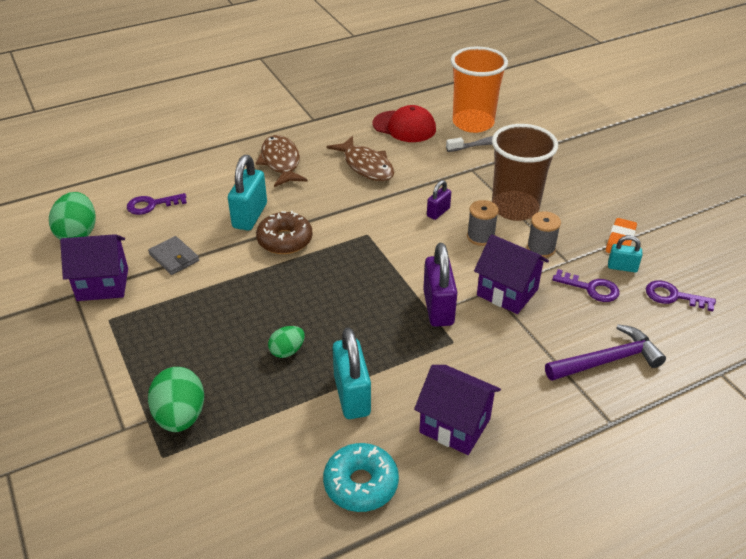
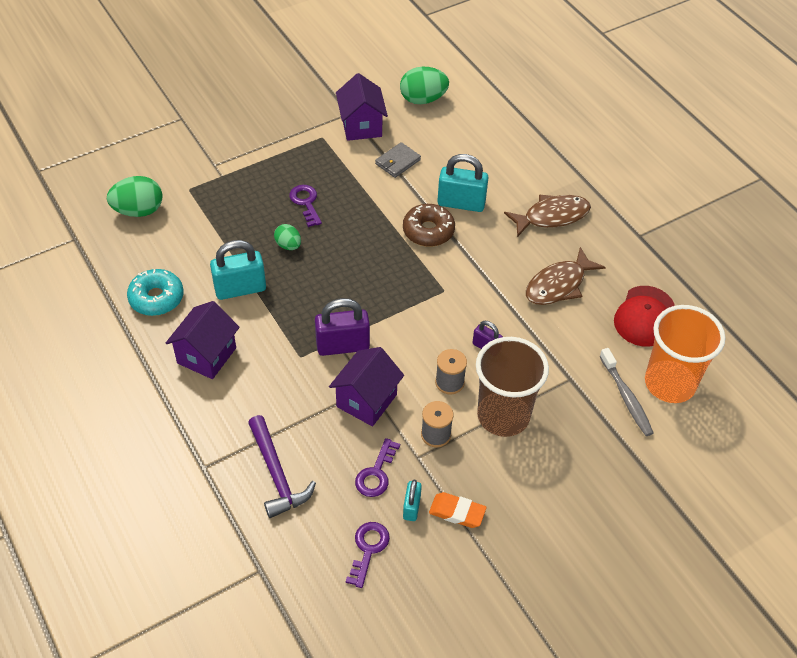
camera: 85 degrees right, 10 degrees up
(151, 205) = (468, 136): purple key -> purple key (306, 203)
(180, 416) = (224, 192): green egg -> green egg (139, 211)

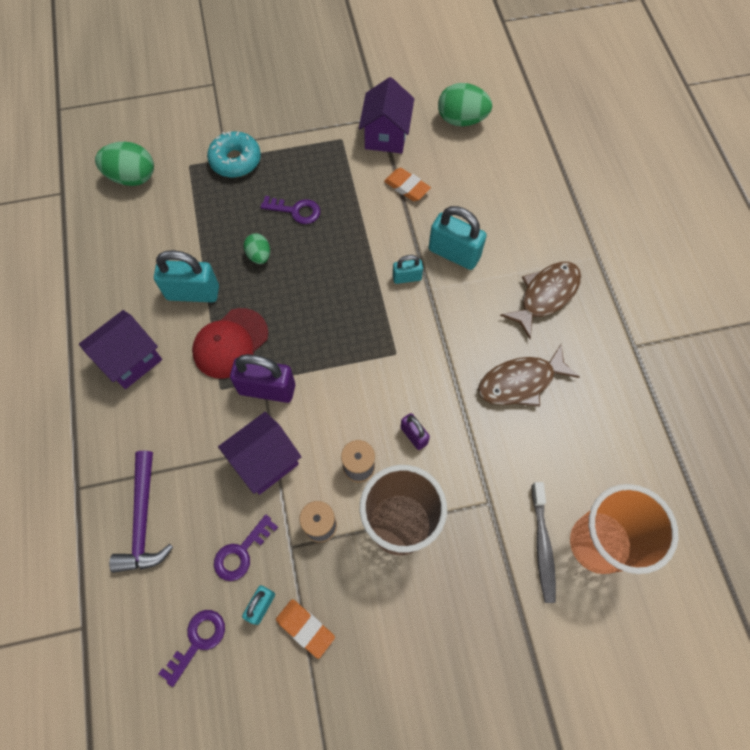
camera: 20 degrees right, 15 degrees up
(156, 298) = (110, 280): turquoise donut -> turquoise donut (235, 160)
(306, 203) = (296, 211): purple key -> purple key turned 105 degrees clockwise
(397, 162) = (407, 187): grey wallet -> orange eraser
(428, 231) = (407, 277): brown donut -> turquoise padlock
(552, 216) = (545, 296): brown fish -> brown fish turned 45 degrees counterclockwise
(644, 316) = (601, 449): red cap -> red cap (230, 343)

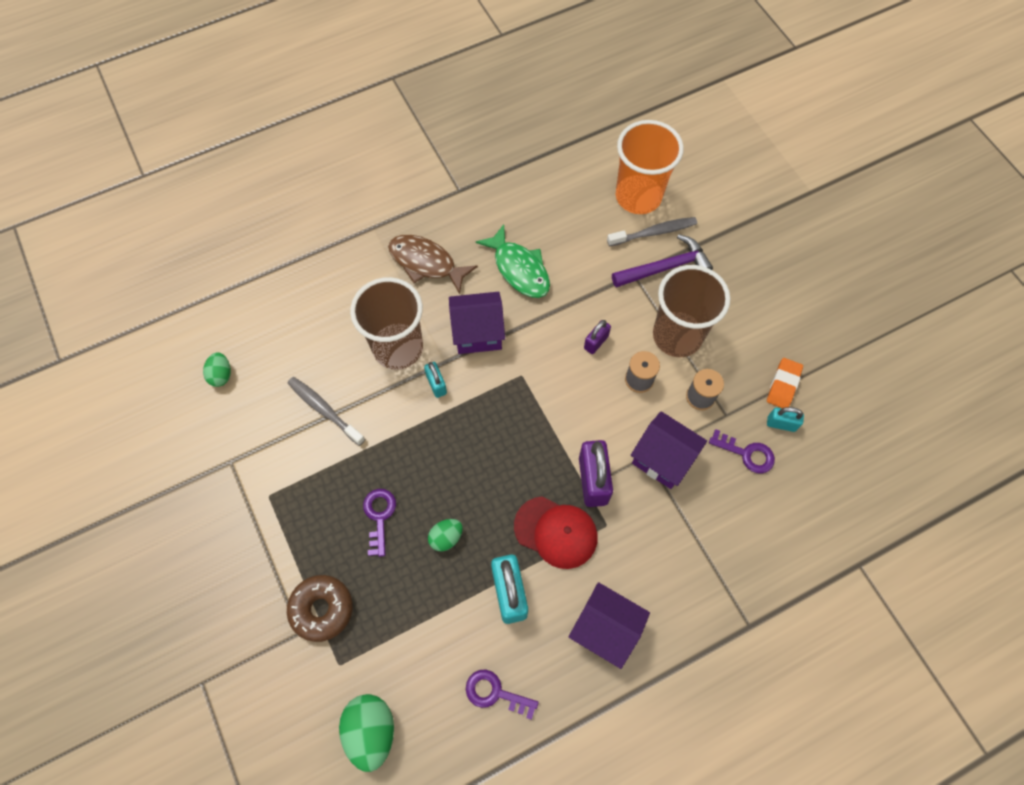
camera: 105 degrees left, 0 degrees up
(143, 520) = (753, 549): purple hammer -> purple hammer (665, 267)
(198, 641) = (827, 464): purple key -> purple key (495, 693)
(235, 160) = (322, 609): turquoise donut -> brown donut
(386, 136) = (256, 448): purple house -> purple house (478, 333)
(407, 187) = (324, 410): orange eraser -> grey toothbrush
(454, 253) = (398, 348): turquoise padlock -> brown cup
(461, 120) = (221, 375): green egg -> green egg, size x0.58
(521, 382) = (519, 269): brown fish -> green fish

